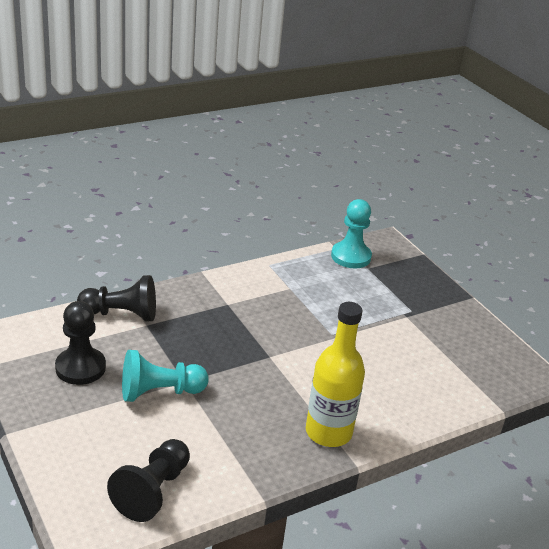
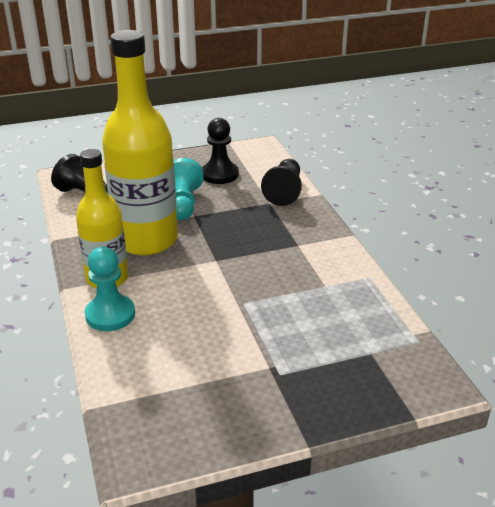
camera: 105 degrees right, 0 degrees up
(247, 413) = (146, 240): none -> yellow bottle
(351, 256) = (394, 342): turquoise pawn -> turquoise pawn (110, 315)

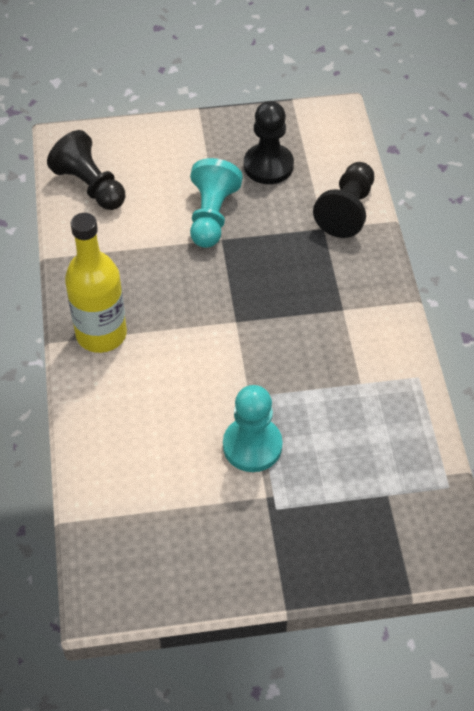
camera: 10 degrees right, 20 degrees up
(110, 315) = (98, 392): turquoise pawn -> turquoise pawn (252, 446)
(146, 240) = (156, 275): yellow bottle -> none

